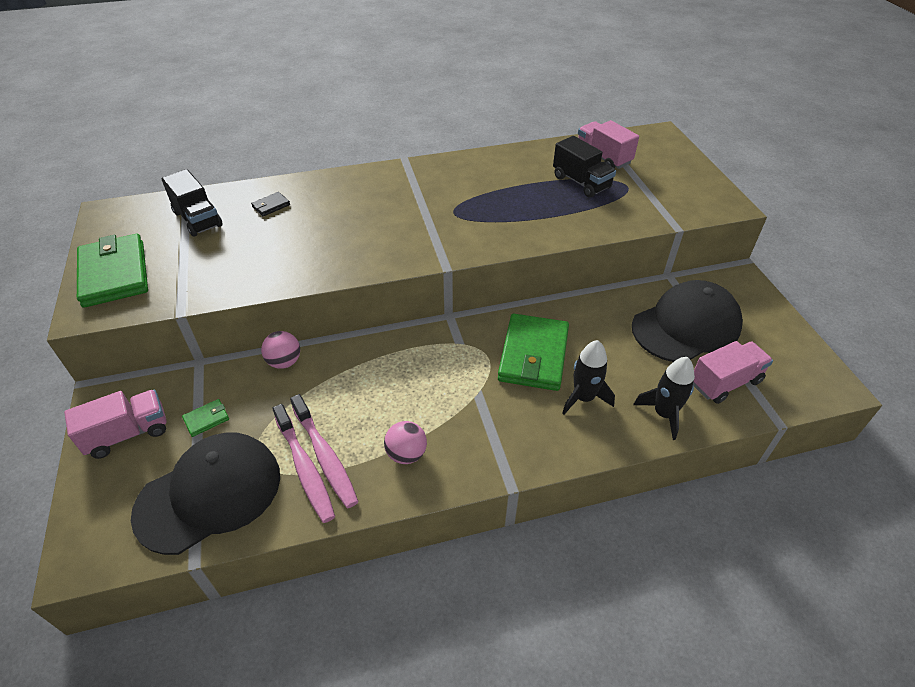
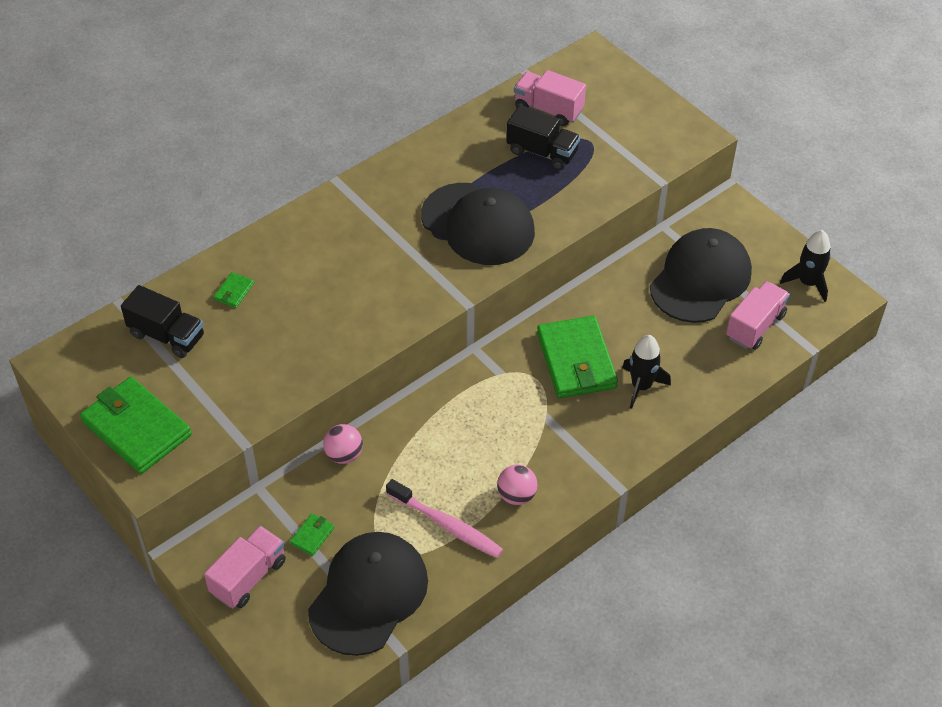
camera: 25 degrees left, 5 degrees up
(271, 206) = (234, 292): black wallet -> green wallet
(305, 468) = (436, 542): pink toothbrush -> none
(495, 215) = (478, 224): none -> black cap
(664, 414) = (715, 376): black rocket -> black rocket (808, 283)

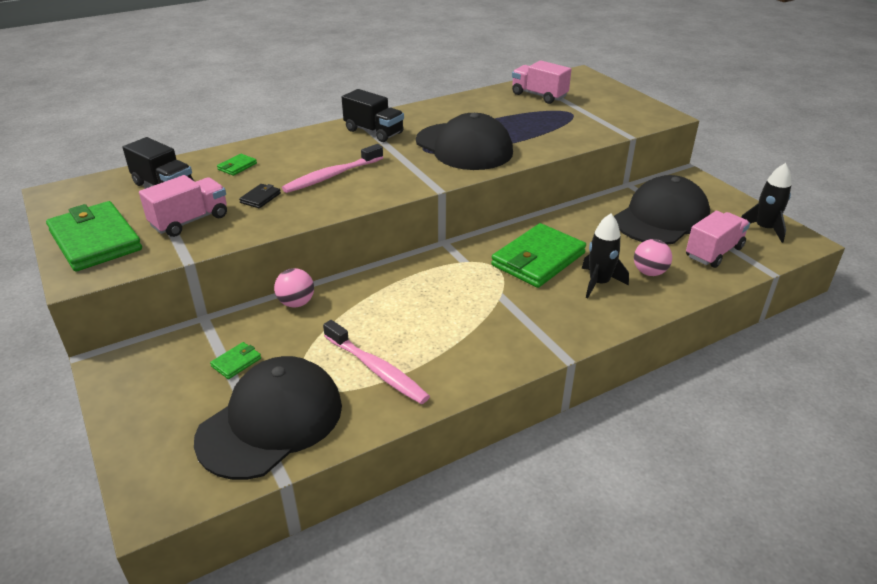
camera: 10 degrees right, 15 degrees down
(248, 577) = (154, 389): pink truck -> pink truck (190, 221)
(280, 341) = (260, 198): none -> black wallet
(345, 295) = (332, 176): none -> pink toothbrush
(516, 495) = (456, 353): pink ball -> pink ball (649, 272)
(542, 152) = (529, 115): black truck -> black truck (374, 132)
(576, 361) = (538, 259): green wallet -> green wallet turned 45 degrees clockwise

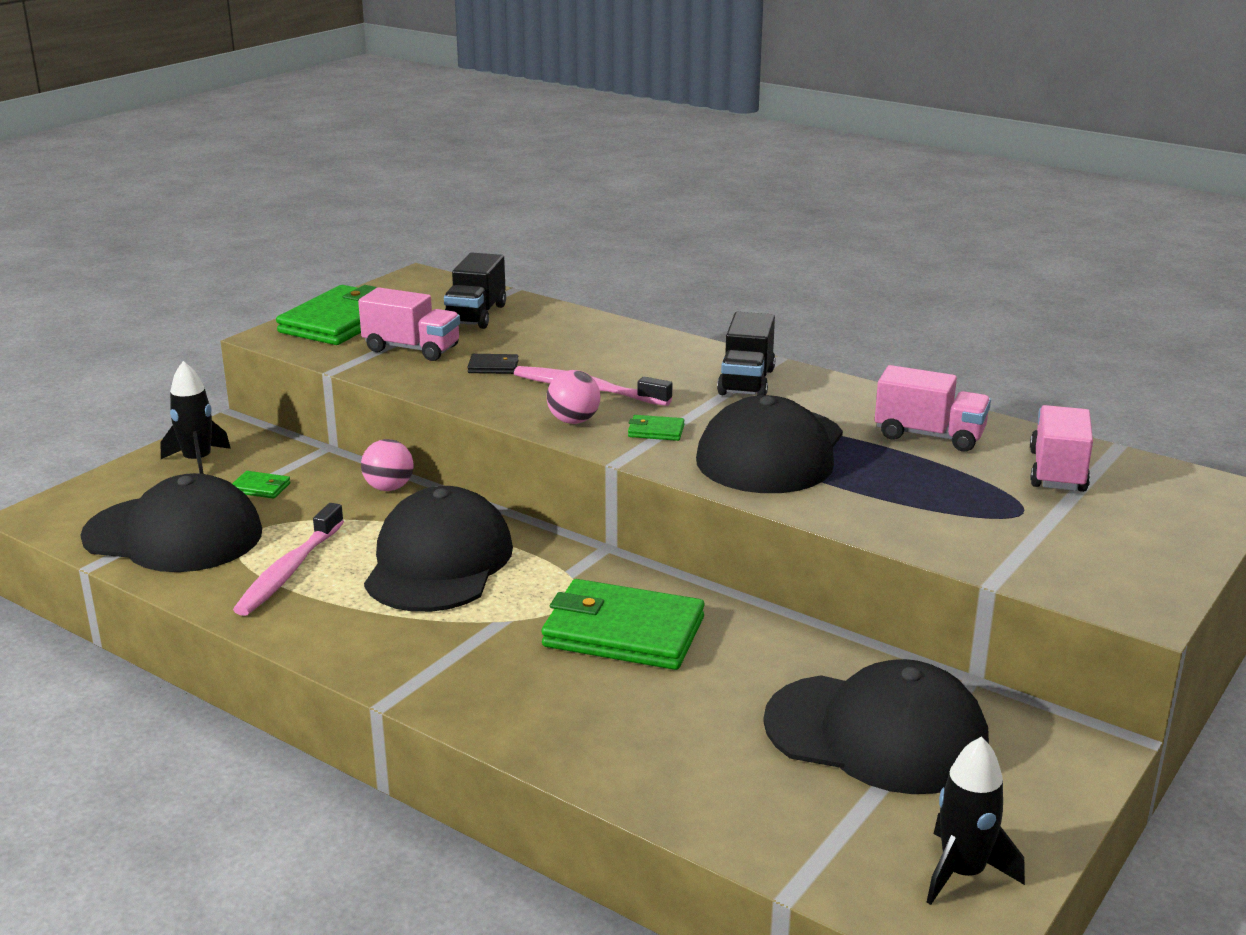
camera: 65 degrees right, 10 degrees down
(237, 166) = (558, 334): green wallet -> green wallet (656, 431)
(415, 304) = (438, 562): none -> black cap
(599, 283) = (598, 699): black rocket -> black rocket (198, 461)
(649, 272) = (671, 745): pink ball -> pink ball (573, 421)
(714, 252) = (803, 812): pink truck -> pink truck (929, 435)

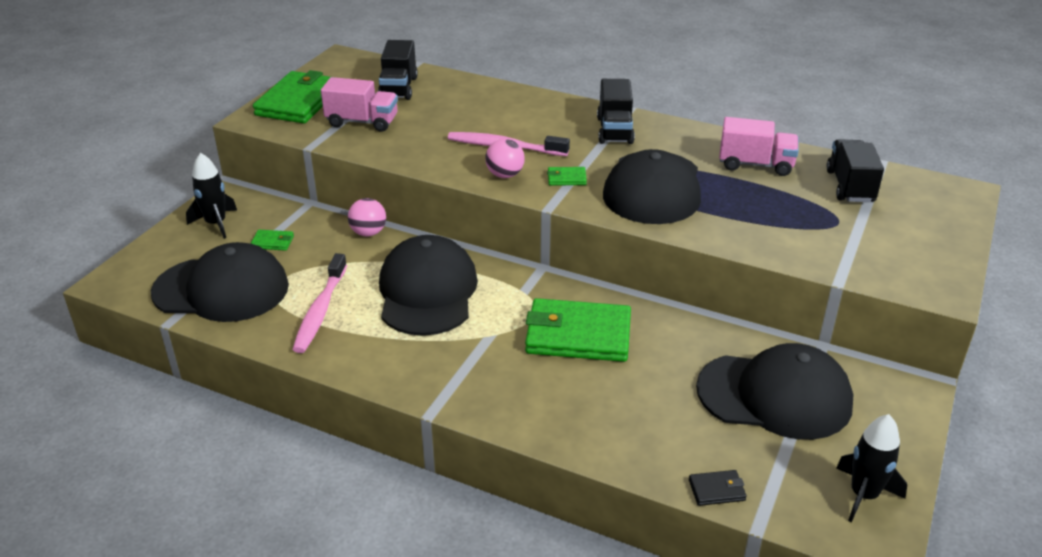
camera: 10 degrees left, 10 degrees up
(493, 367) = (429, 133): black wallet -> black wallet (717, 490)
(1057, 471) = (850, 186): pink truck -> black truck

